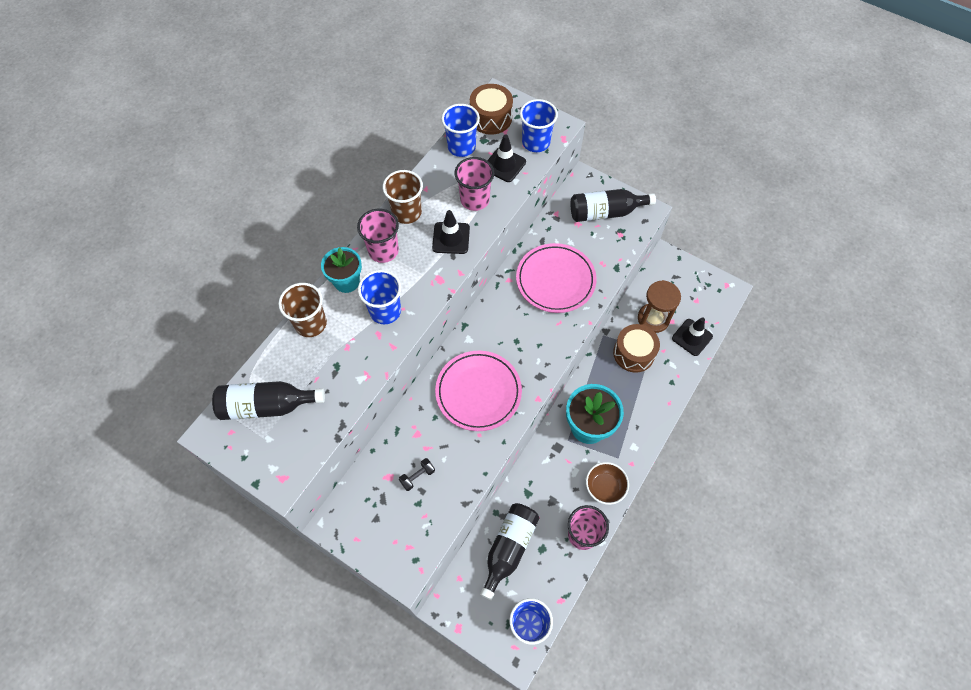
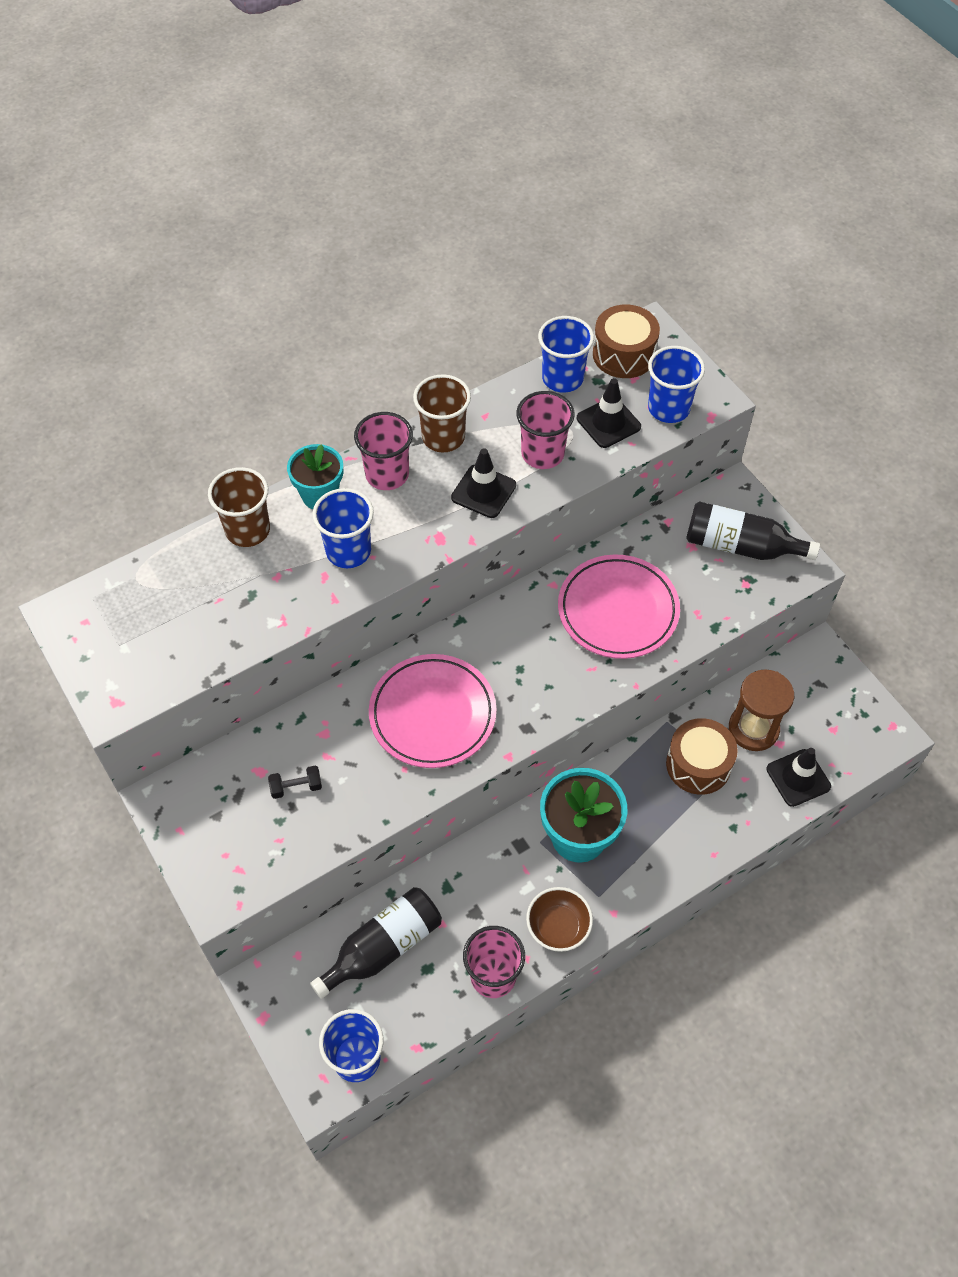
camera: 25 degrees right, 5 degrees down
(267, 406) = (143, 608): black bottle -> none

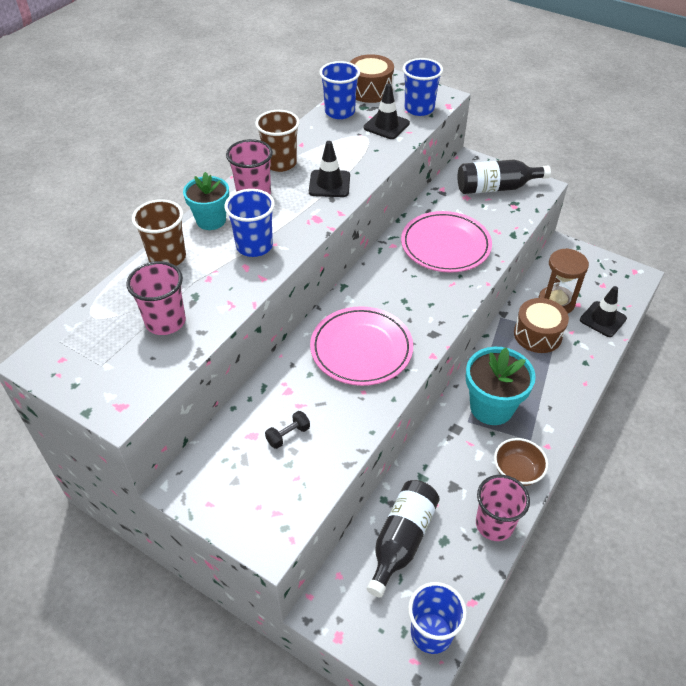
camera: 25 degrees left, 10 degrees down
(542, 454) = (355, 153): pink cup -> pink cup (165, 322)

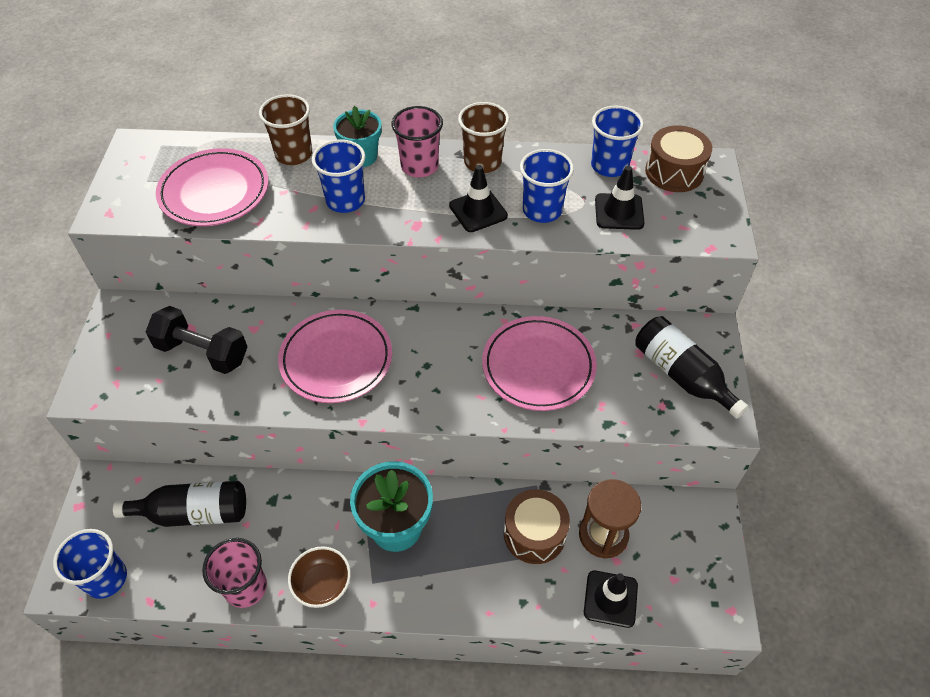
camera: 60 degrees right, 5 degrees up
(165, 322) = (214, 192): pink cup -> pink plate
(288, 435) = (202, 352): black dumbbell -> black dumbbell, size x2.11
(419, 109) = (678, 225): blue cup -> blue cup (542, 210)

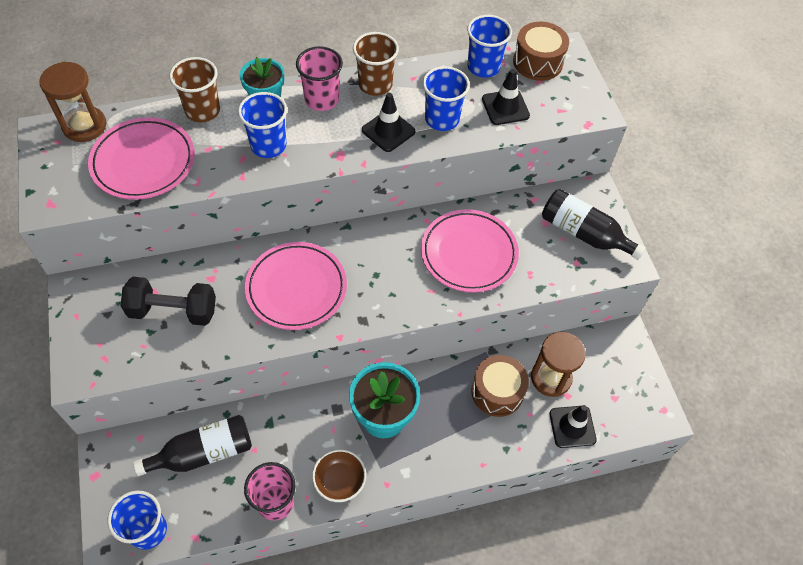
camera: 20 degrees left, 5 degrees up
(174, 147) = (84, 126): none -> brown hourglass

